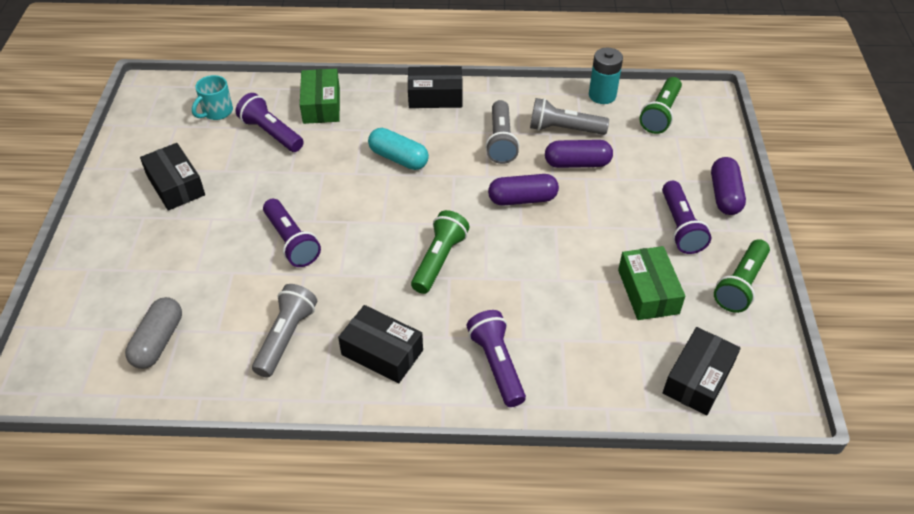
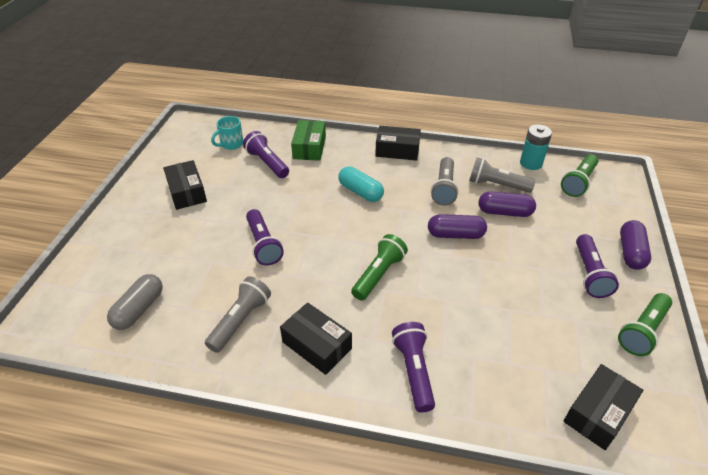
camera: 10 degrees right, 5 degrees down
(648, 291) = (556, 325): green box -> none

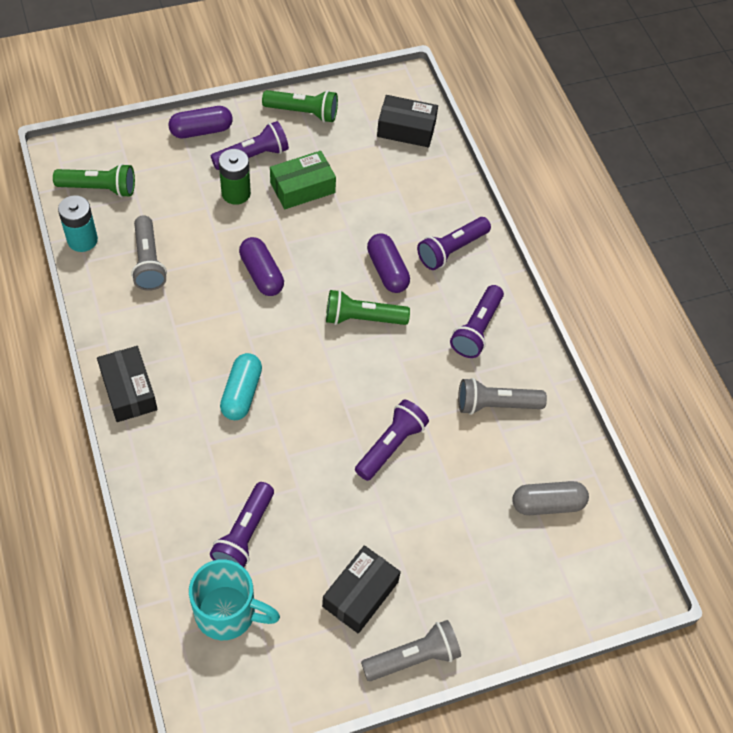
camera: 125 degrees left, 15 degrees up
(231, 144) = (228, 613): turquoise mug -> turquoise mug, size x1.58
(309, 147) = (179, 501): green box -> green box (302, 188)
(317, 345) = (477, 329): black box -> purple flashlight
(444, 188) = (184, 310): grey flashlight -> grey flashlight (413, 657)
(504, 212) = (196, 242): purple capsule -> purple capsule (387, 270)
(547, 249) = (236, 193): none -> green battery

